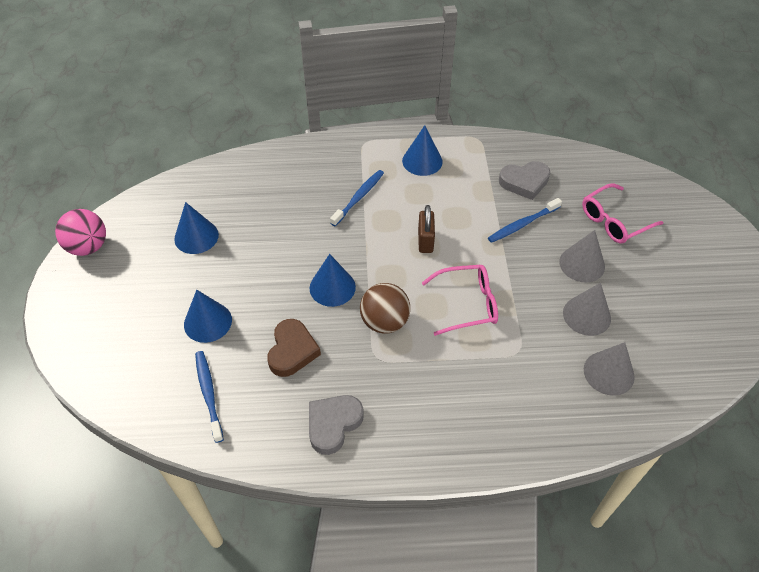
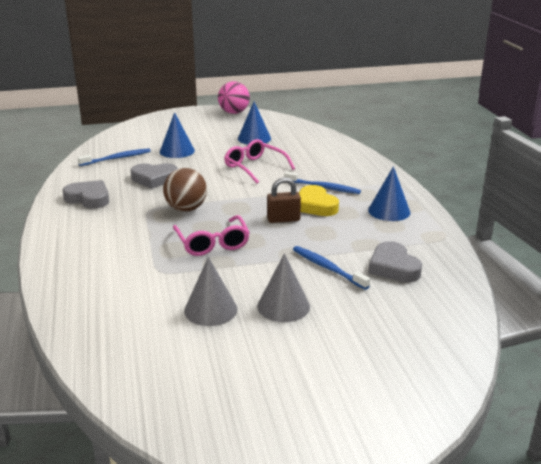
camera: 80 degrees right, 25 degrees down
(292, 351) = (154, 179): brown heart -> grey heart
(332, 287) = (218, 186): blue cone -> none
(399, 211) = (315, 205): none -> yellow heart
(608, 373) = (136, 324): grey cone -> none
(614, 221) = (362, 329): pink glasses -> pink glasses (255, 167)

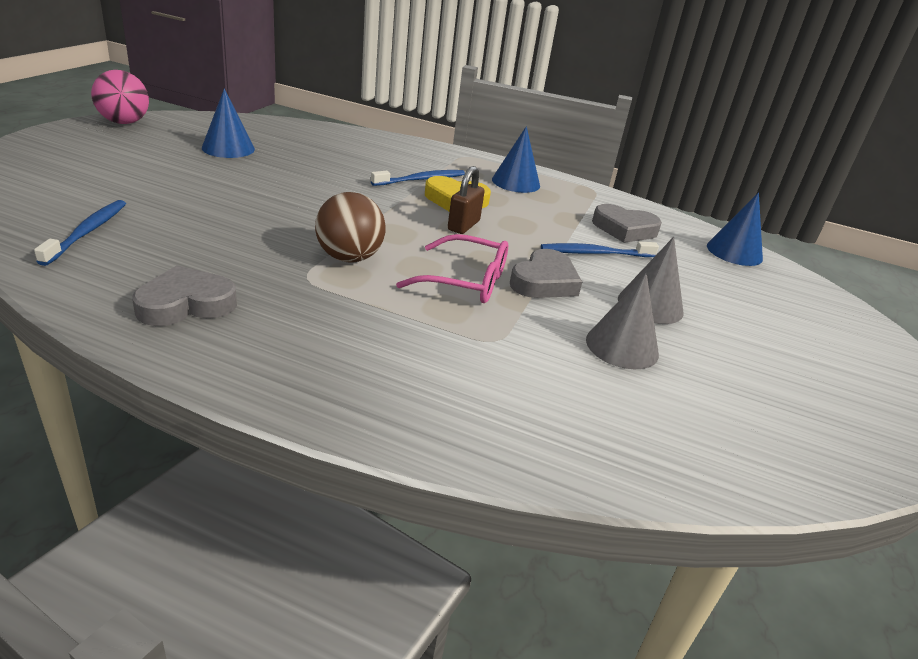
camera: 60 degrees left, 5 degrees up
(154, 179) = (218, 238): grey heart -> grey heart (544, 281)
(177, 151) = (161, 192): blue cone -> blue cone (734, 252)
(255, 167) = (308, 181): pink glasses -> none

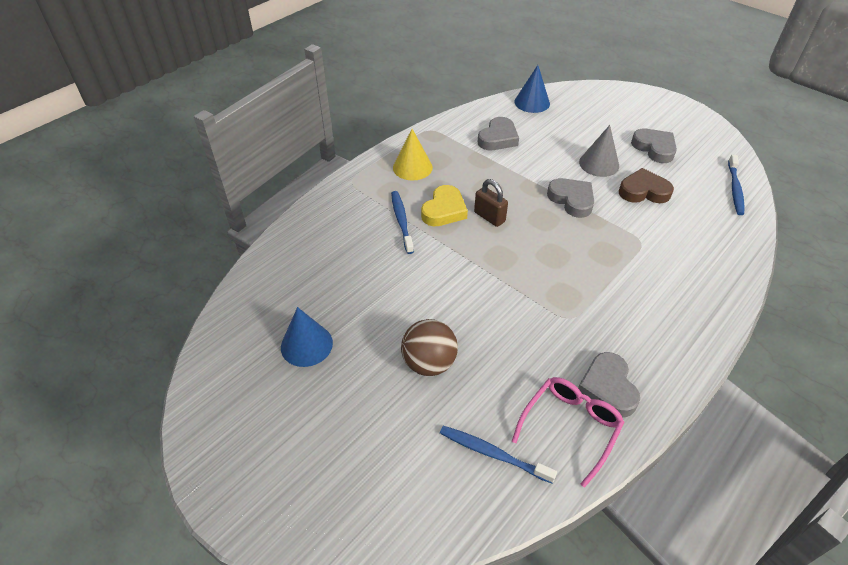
camera: 65 degrees left, 15 degrees up
(124, 122) = (207, 435): pink ball -> none
(349, 258) = (540, 290): brown ball -> brown ball (429, 363)
(465, 281) = (572, 237): pink glasses -> pink glasses (570, 427)
(516, 182) = (412, 167): blue cone -> yellow cone
(595, 253) = (533, 164): blue toothbrush -> blue toothbrush (735, 189)
(622, 346) = (643, 191): grey cone -> brown heart
(752, 362) = (654, 148): none -> grey heart

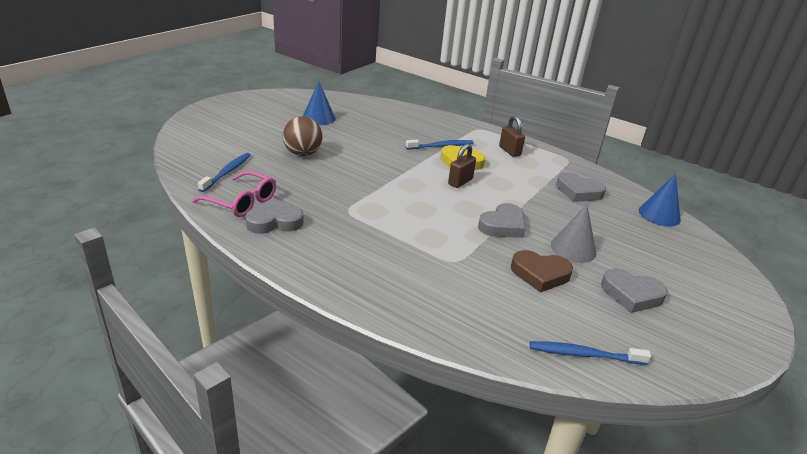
camera: 80 degrees right, 15 degrees down
(412, 167) = (509, 151): yellow cone -> brown padlock
(643, 191) = (540, 274): brown heart -> brown heart turned 105 degrees clockwise
(654, 148) = (631, 294): grey heart -> grey heart turned 60 degrees clockwise

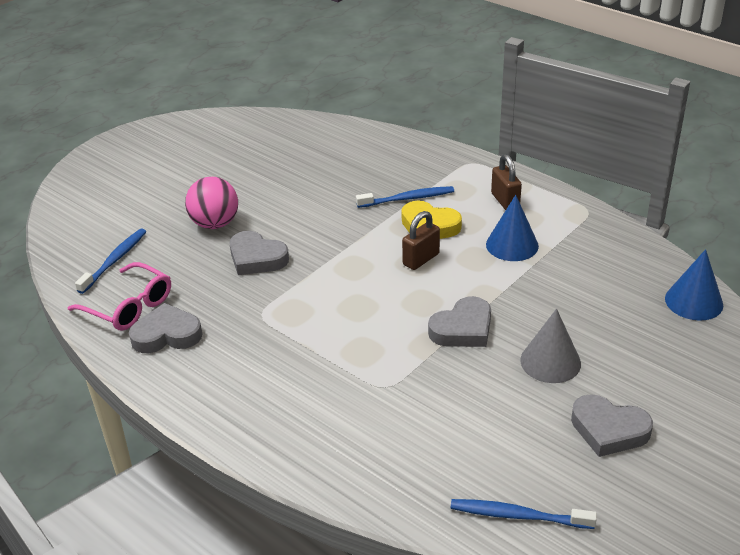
camera: 10 degrees right, 5 degrees up
(302, 154) = (215, 224): brown ball -> pink ball
(318, 118) = (244, 159): blue cone -> blue cone (512, 245)
(540, 274) = (493, 402): brown heart -> none
(578, 191) = (586, 267): grey heart -> grey heart (256, 258)

